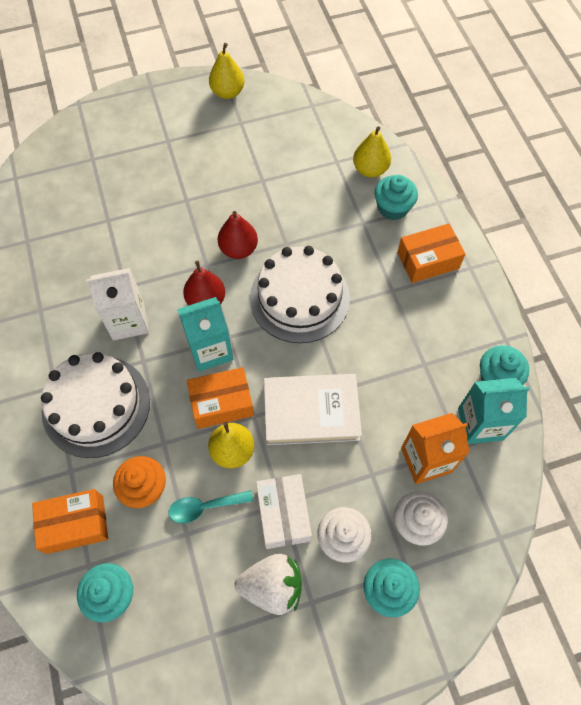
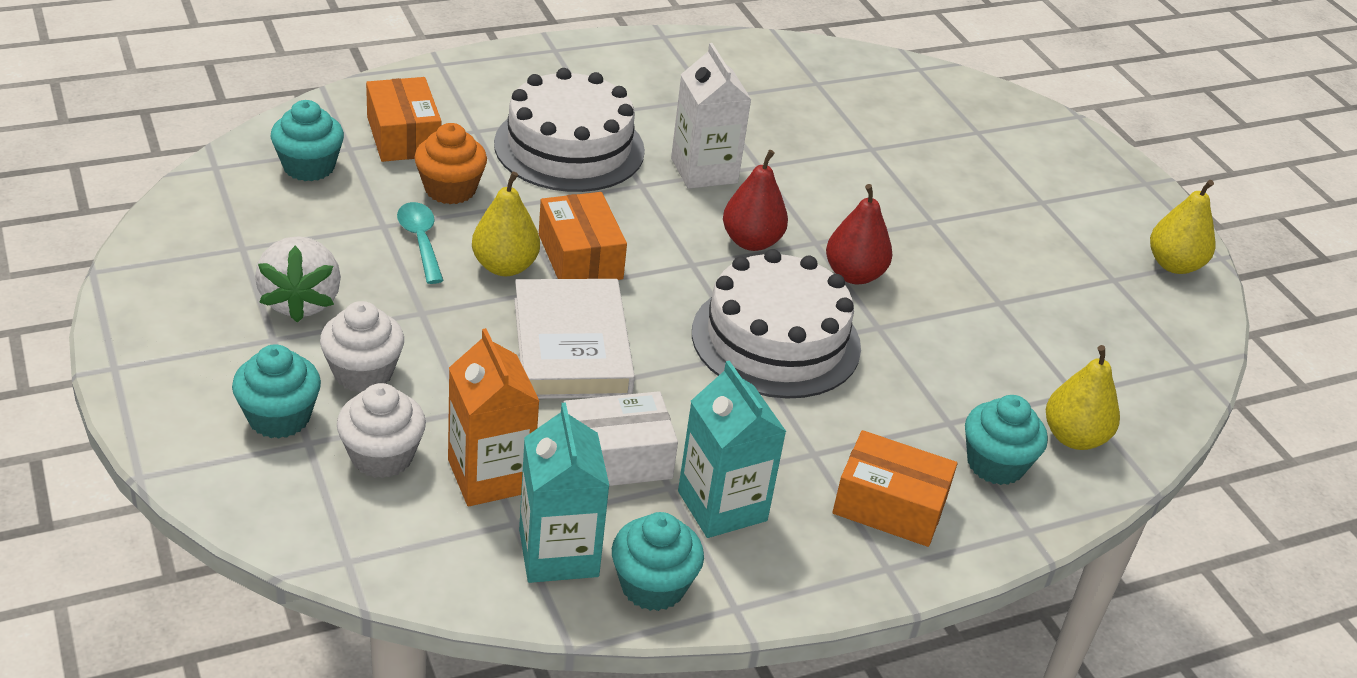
camera: 80 degrees right, 25 degrees down
(210, 350) = (667, 246): turquoise carton -> turquoise carton (722, 506)
(283, 514) = (405, 314): white box -> white box (616, 458)
(428, 260) = (889, 506): orange box -> orange box turned 45 degrees counterclockwise

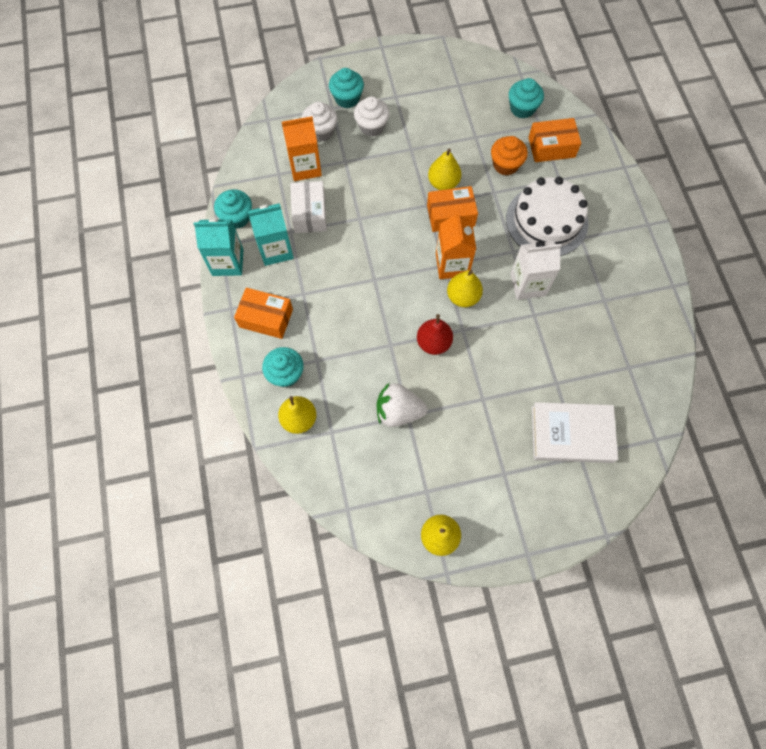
camera: 105 degrees right, 30 degrees up
(301, 301) = (420, 105): white strawberry -> white strawberry (398, 411)
(420, 241) = (463, 150): turquoise spoon -> none
(558, 553) = (259, 187): turquoise carton -> turquoise carton (227, 262)
(572, 347) = (383, 204): white book -> white book (571, 434)
(689, 254) = (452, 265): none -> orange carton
(751, 241) = (463, 297): red pear -> yellow pear
(776, 340) = (383, 293): white cake -> none
(889, 506) = (266, 318): orange box -> orange box turned 75 degrees clockwise

